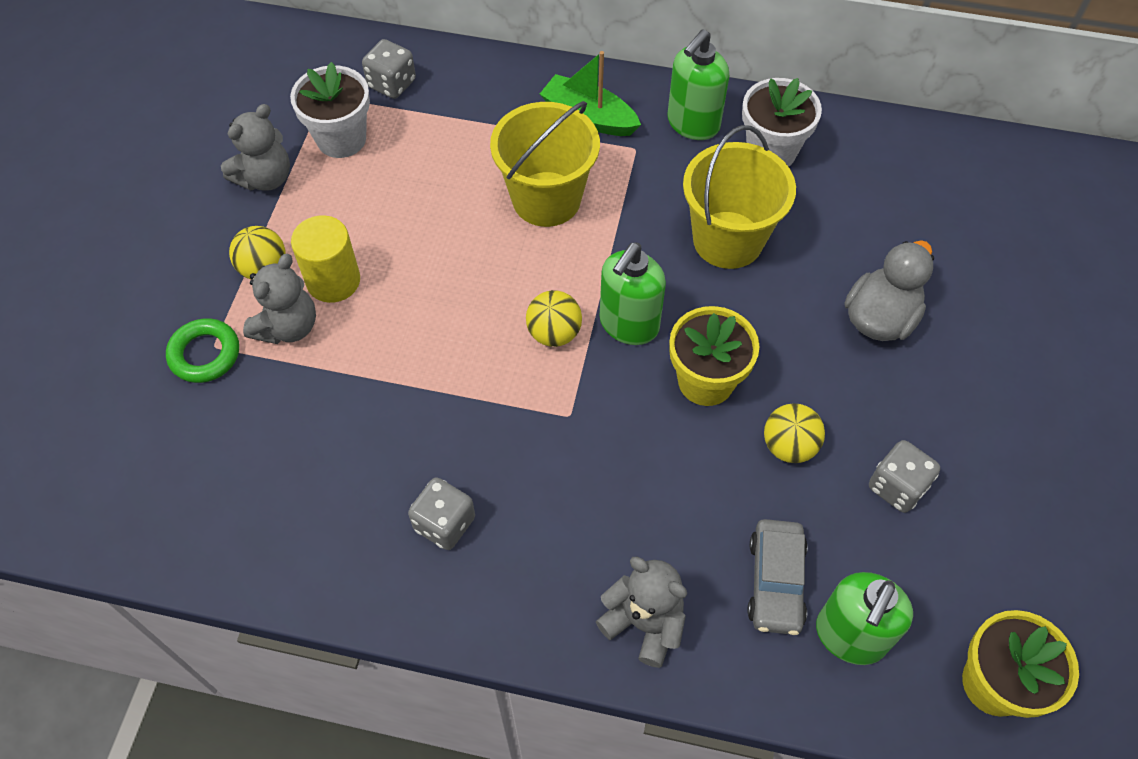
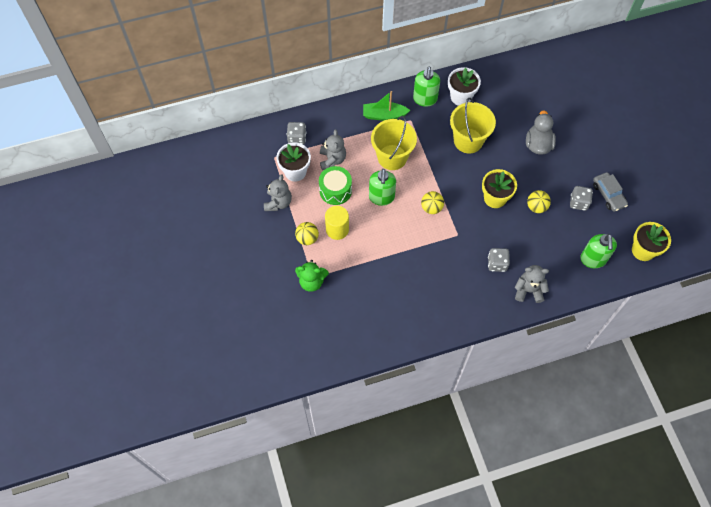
camera: 30 degrees left, 5 degrees up
(205, 354) = (312, 281): green ring -> green teddy bear
(288, 326) = (334, 255): grey teddy bear -> grey teddy bear (332, 160)
(388, 207) = (335, 190): none -> green drum
(444, 523) = (442, 294): grey dice -> grey dice (497, 264)
(628, 324) = (455, 191): green soap dispenser -> green soap dispenser (381, 197)
(776, 582) = (560, 255): grey car -> grey car (608, 195)

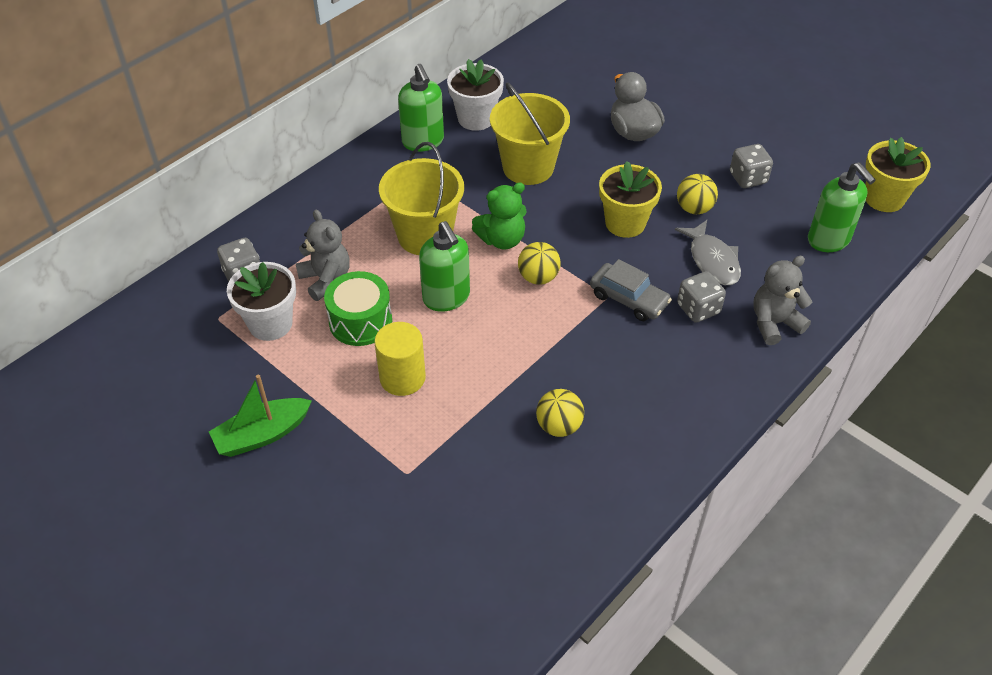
camera: 30 degrees left, 15 degrees down
(278, 202) = (268, 384): grey teddy bear -> none
(307, 238) = (357, 416): yellow ball -> yellow ball (559, 426)
(312, 281) = (410, 481): green teddy bear -> green teddy bear (502, 239)
(384, 115) = (372, 186): green boat -> green boat (262, 435)
(523, 241) = (712, 260): none -> grey fish
(608, 195) = (779, 152): grey car -> grey car (629, 299)

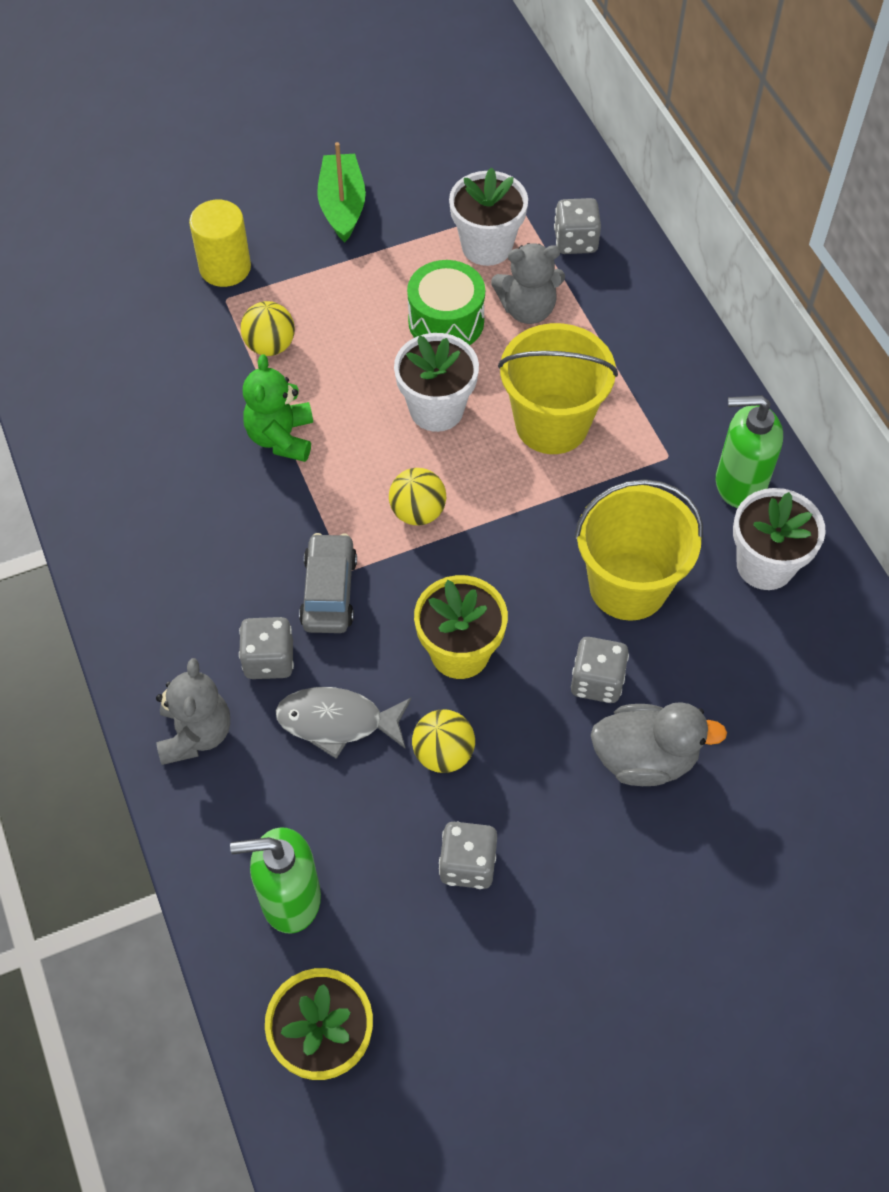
camera: 115 degrees right, 10 degrees up
(402, 378) = (344, 332): yellow cylinder -> yellow cylinder (225, 268)
(446, 298) = (436, 409): green soap dispenser -> white flower pot
(502, 239) = (503, 500): green teddy bear -> green teddy bear (281, 437)
(559, 426) = (196, 441): yellow ball -> yellow ball (270, 345)
(600, 162) = (597, 681): none -> grey dice
(629, 299) = (329, 591): grey car -> grey car turned 120 degrees clockwise

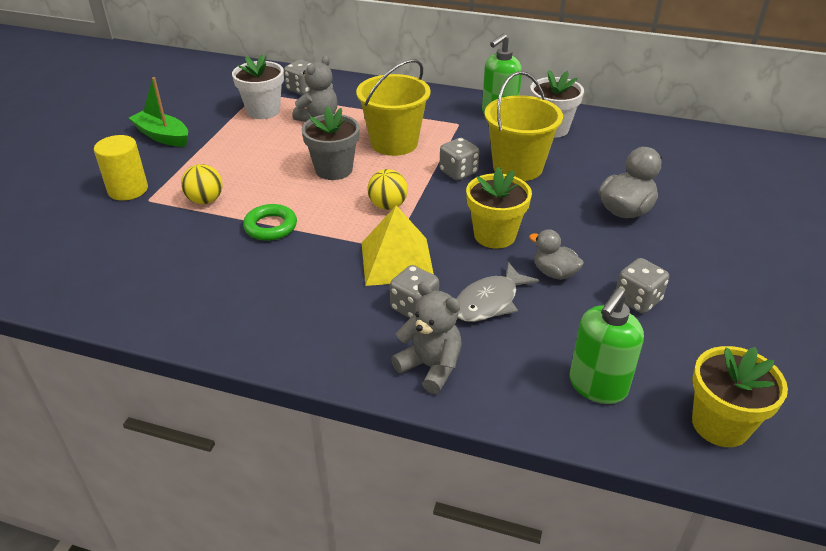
camera: 50 degrees left, 20 degrees down
(281, 437) = (270, 226): green teddy bear -> green ring
(329, 591) = (397, 261): grey car -> yellow pyramid
(436, 409) = (334, 170): white flower pot -> grey flower pot
(443, 753) = (554, 273): yellow ball -> grey duck
(446, 321) = (286, 142): green drum -> none
(597, 681) = (563, 202): grey dice -> grey dice (458, 172)

